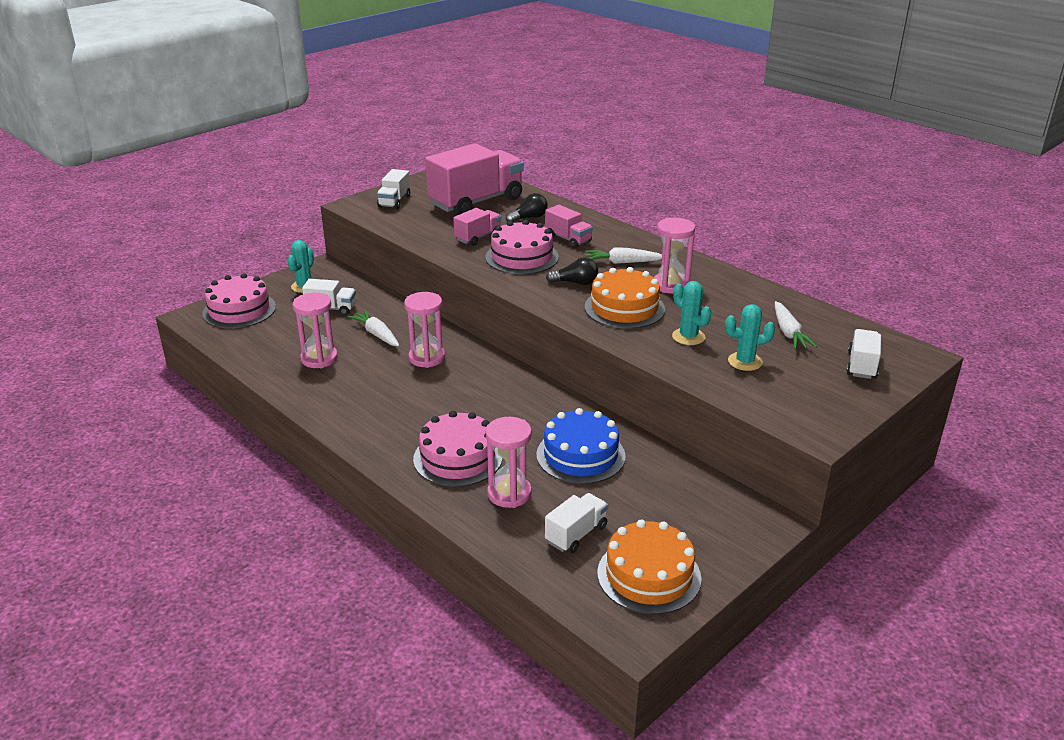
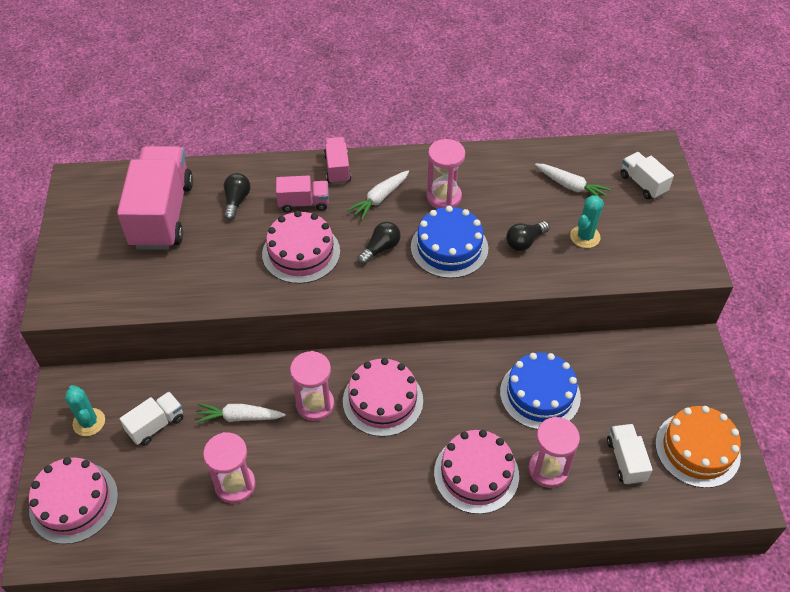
camera: 50 degrees left, 20 degrees up
(394, 201) = (87, 270): white truck -> none
(469, 384) = (383, 400): none -> pink cake
(478, 237) = (232, 257): pink truck -> pink truck (337, 168)
(624, 308) = (449, 247): orange cake -> blue cake
(688, 337) = (525, 242): turquoise cactus -> black light bulb

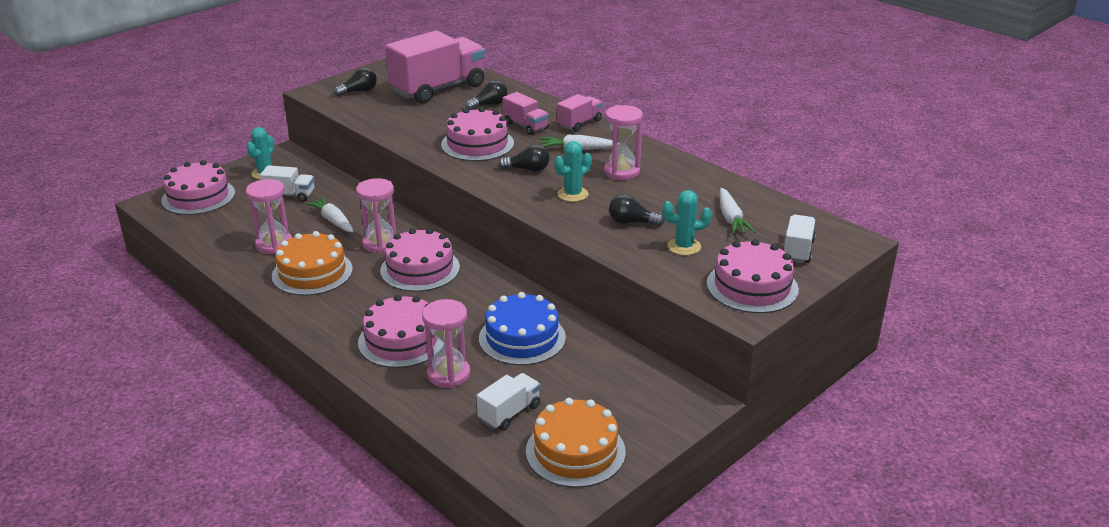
camera: 50 degrees right, 20 degrees down
(96, 272) = (359, 91): none -> black light bulb
(313, 481) = (312, 272): none -> orange cake
(449, 247) = (573, 194): blue cake -> turquoise cactus
(666, 238) = (752, 286): none -> pink cake

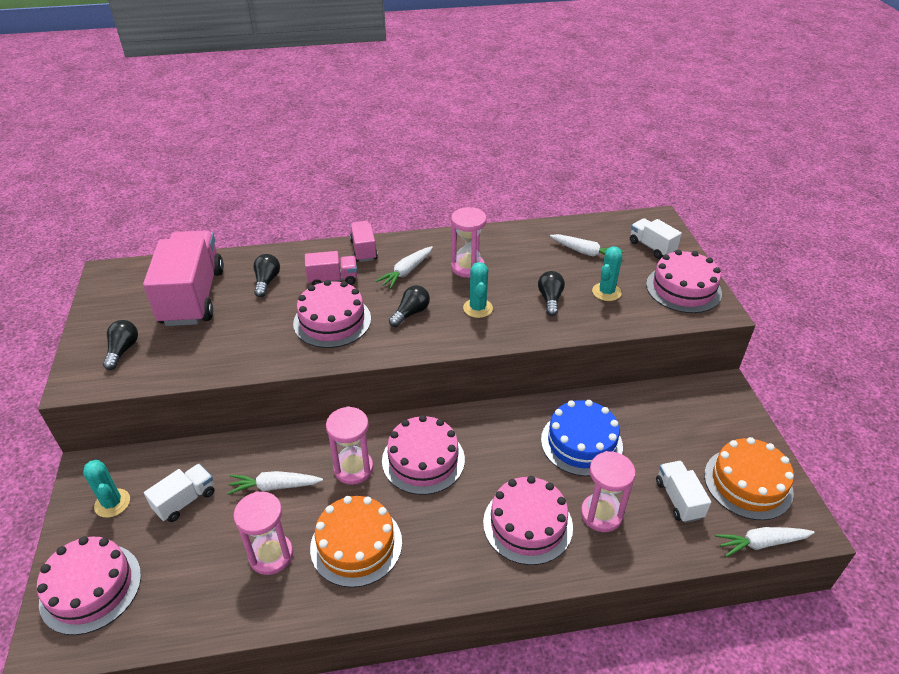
camera: 55 degrees left, 10 degrees up
(503, 478) = (761, 543): none -> white carrot
(632, 222) = (550, 299): black light bulb -> black light bulb turned 135 degrees clockwise

